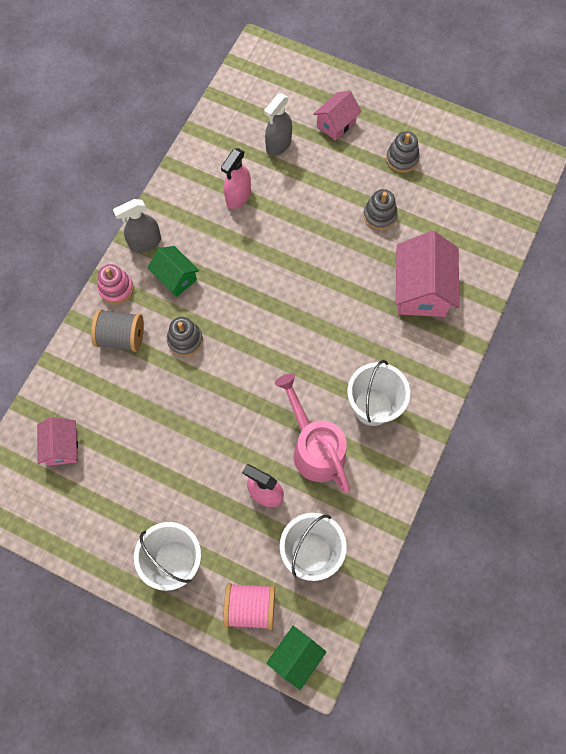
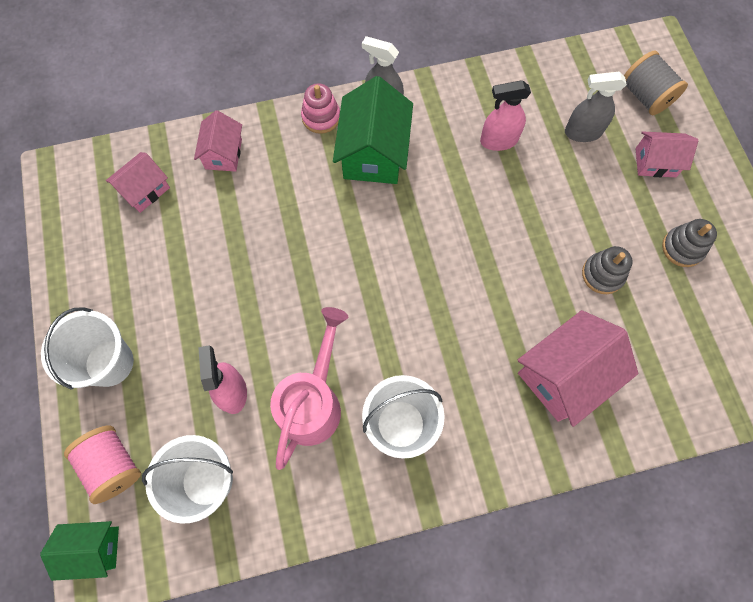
camera: 50 degrees right, 0 degrees up
(83, 373) = (223, 154): none -> pink house
(121, 337) = (280, 156): grey spool -> grey spool (645, 96)
(175, 277) = (373, 153): green house -> green house, size x1.70
(185, 340) = (322, 207): grey stacking toy -> none

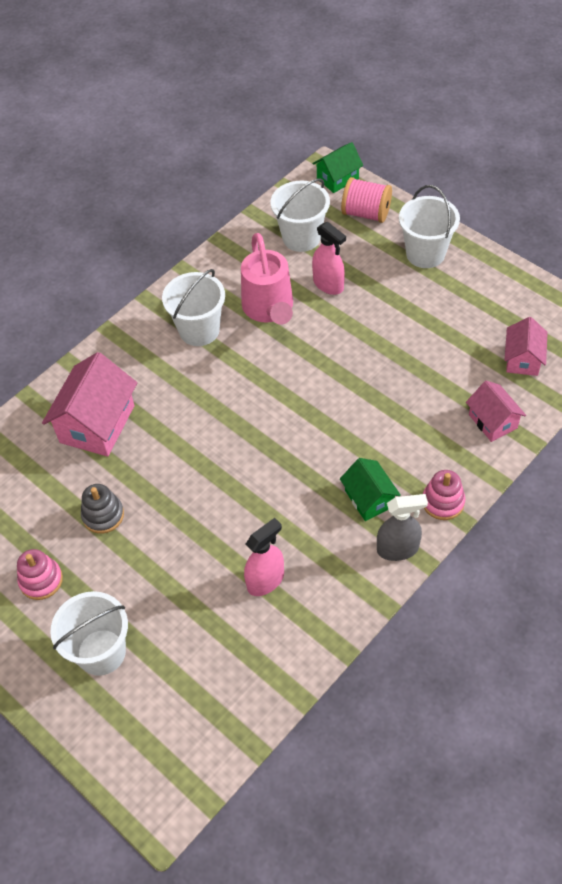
camera: 150 degrees right, 15 degrees down
(373, 153) = (369, 498): green house -> green house, size x0.59
(582, 132) = (189, 640): grey spray bottle -> none
(645, 96) = (145, 725): grey spool -> none
(655, 162) = (101, 652): pink house -> white bucket
(682, 248) = (41, 580): grey stacking toy -> pink stacking toy

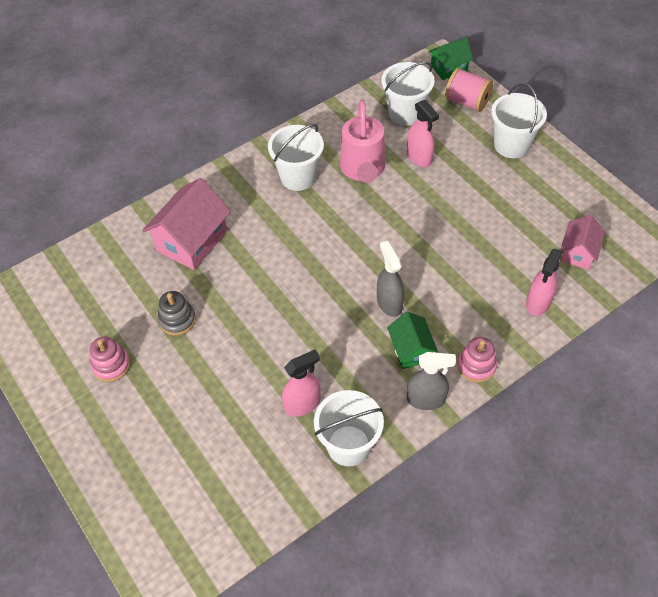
camera: 10 degrees right, 0 degrees up
(101, 652) = (146, 437): white bucket -> white bucket (348, 445)
(333, 452) = (389, 303): none -> grey spray bottle
(493, 421) = (538, 302): pink house -> pink spray bottle

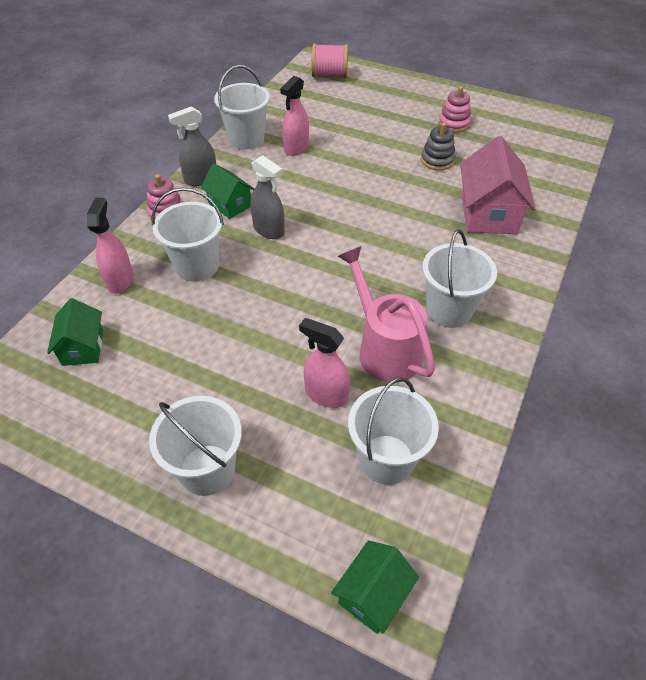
camera: 150 degrees right, 5 degrees down
(467, 102) = (307, 526): pink spool -> pink spool (329, 75)
(468, 290) = (197, 266): none -> white bucket
(578, 252) = (83, 347): pink house -> green house

